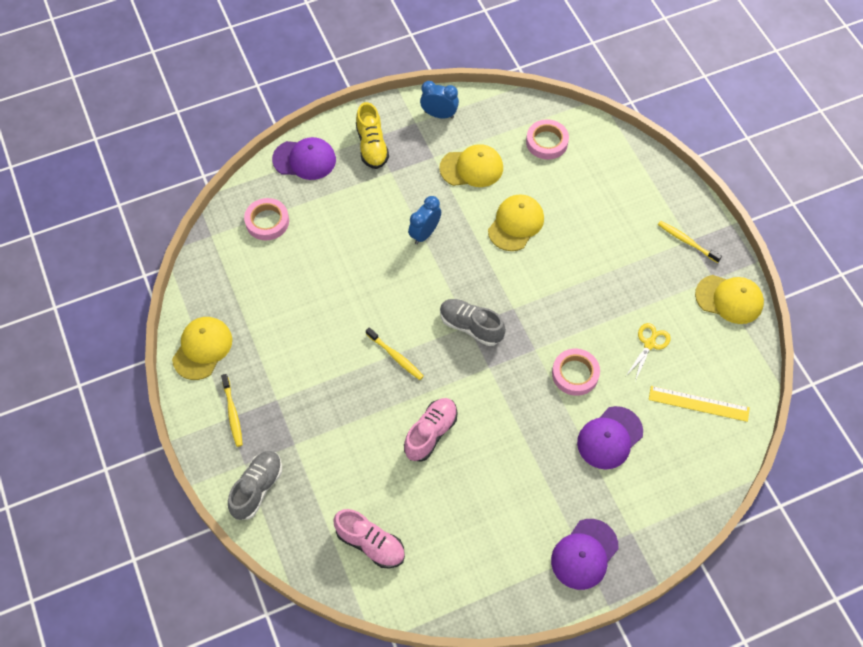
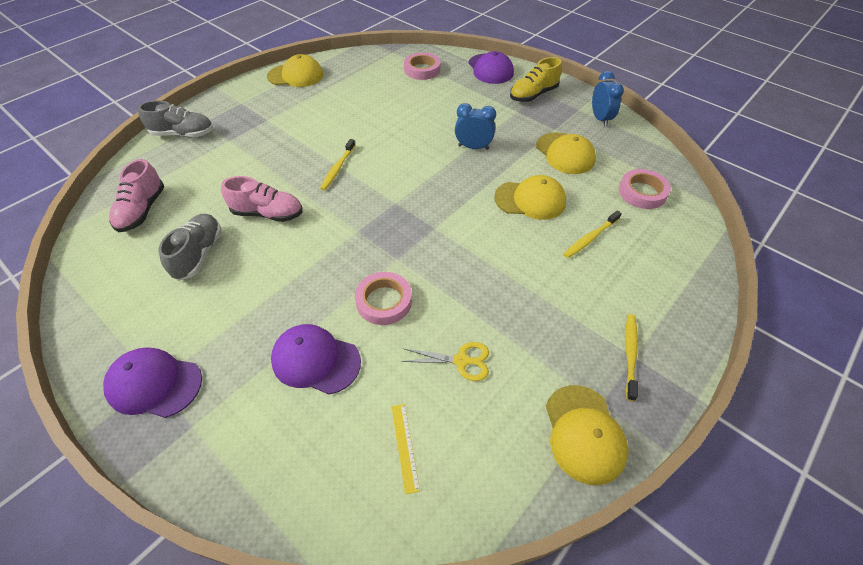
camera: 65 degrees right, 10 degrees down
(232, 413) = (246, 104): yellow toothbrush -> yellow toothbrush (590, 238)
(471, 326) = (395, 205): grey shoe -> grey shoe (199, 254)
(698, 404) = (404, 446): yellow ruler -> yellow ruler, size x0.63

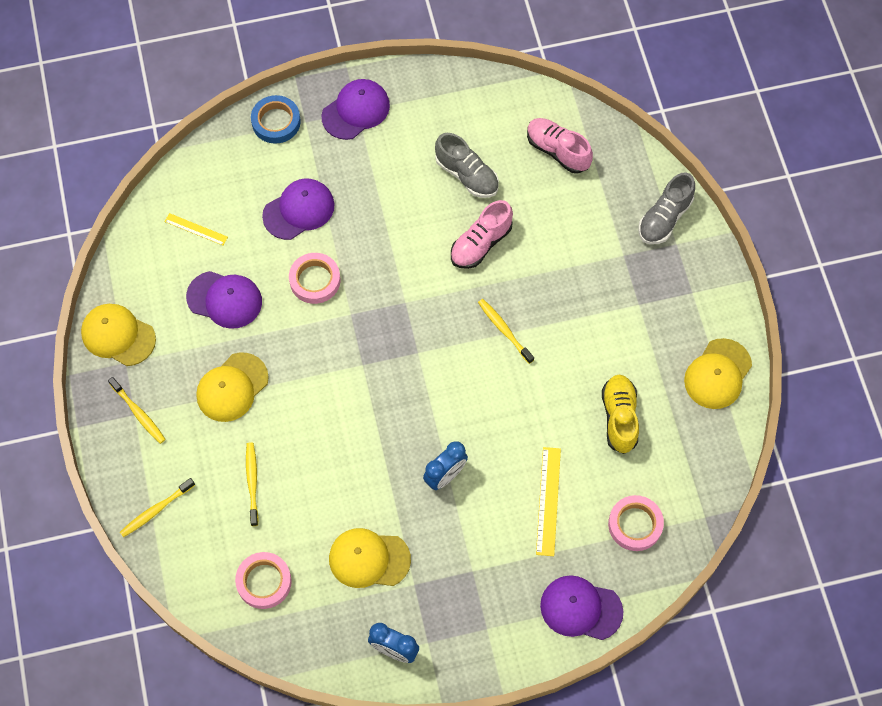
camera: 125 degrees right, 15 degrees up
(206, 459) = (276, 122): none -> blue tape
(442, 102) = (548, 501): none -> yellow ruler
(461, 361) = (225, 299): yellow scissors -> purple cap
(530, 200) = (333, 470): yellow cap -> yellow cap (232, 387)
(533, 95) = (491, 614): yellow shoe -> yellow shoe (619, 417)
(681, 284) = (156, 510): none -> yellow toothbrush

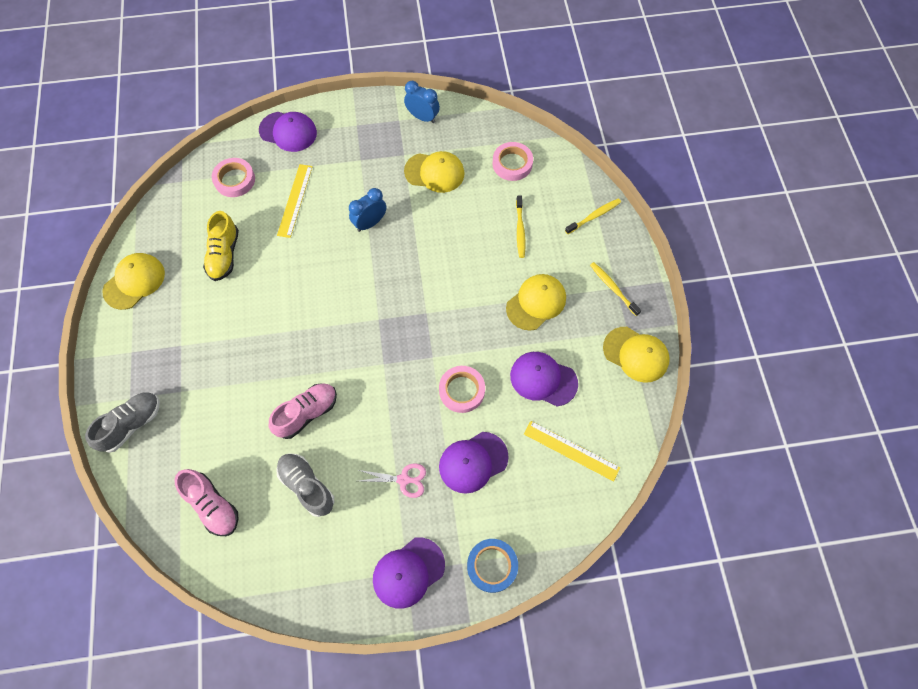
camera: 175 degrees left, 0 degrees up
(196, 229) = (571, 450): yellow ruler -> yellow ruler, size x1.59
(369, 188) = (403, 479): none -> pink scissors
(504, 330) = (301, 332): yellow toothbrush -> none

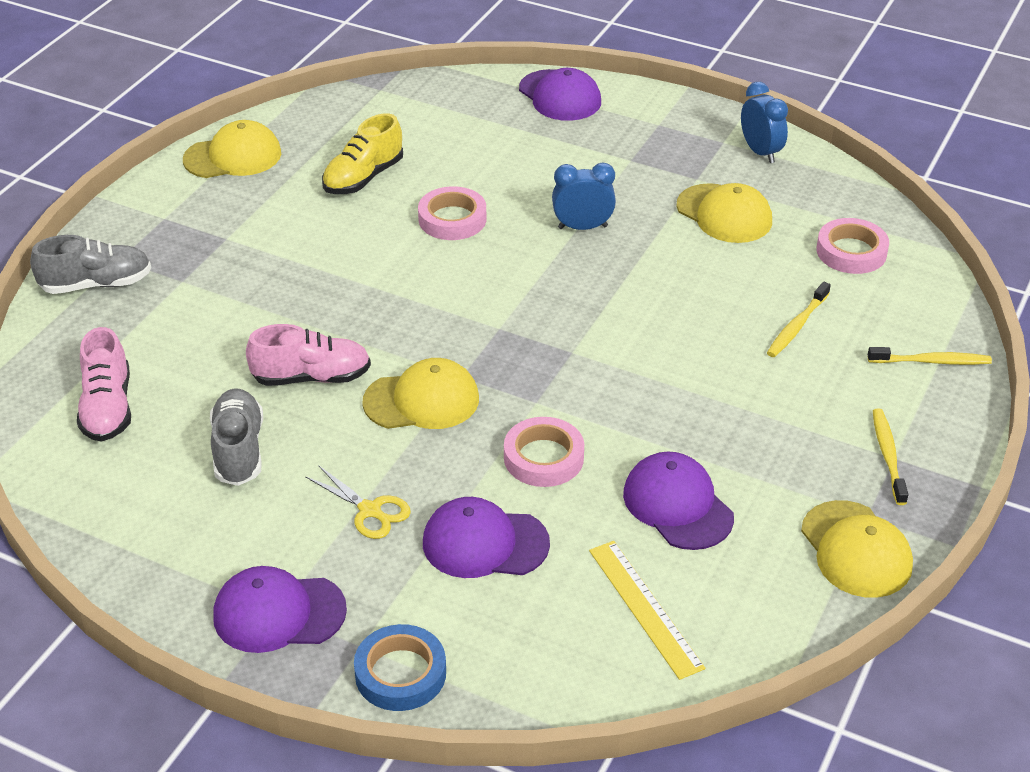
camera: 35 degrees right, 25 degrees down
(234, 180) = (446, 114): pink tape -> pink tape (452, 219)
(295, 200) = (504, 163): yellow ruler -> none
(403, 479) = (370, 510): pink scissors -> yellow scissors
(536, 303) = (747, 416): yellow cap -> yellow cap (422, 400)

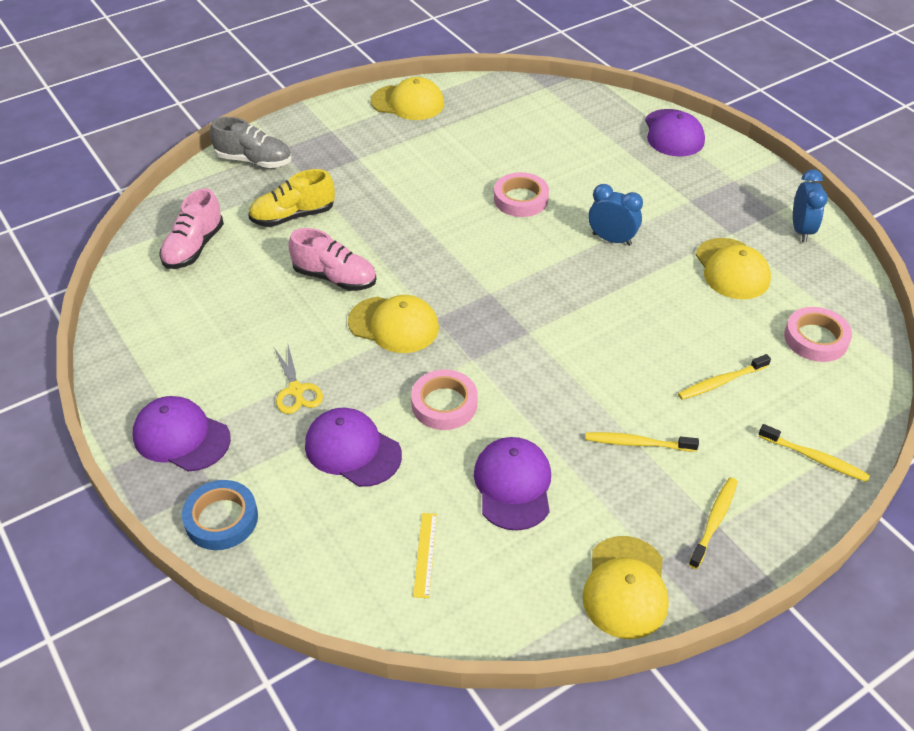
camera: 30 degrees right, 5 degrees up
(239, 450) = (248, 310): grey shoe -> none
(363, 178) = (482, 147): yellow shoe -> yellow shoe (293, 216)
(645, 608) = (425, 554): yellow ruler -> yellow ruler, size x0.63
(764, 415) = (637, 443): none -> yellow toothbrush

